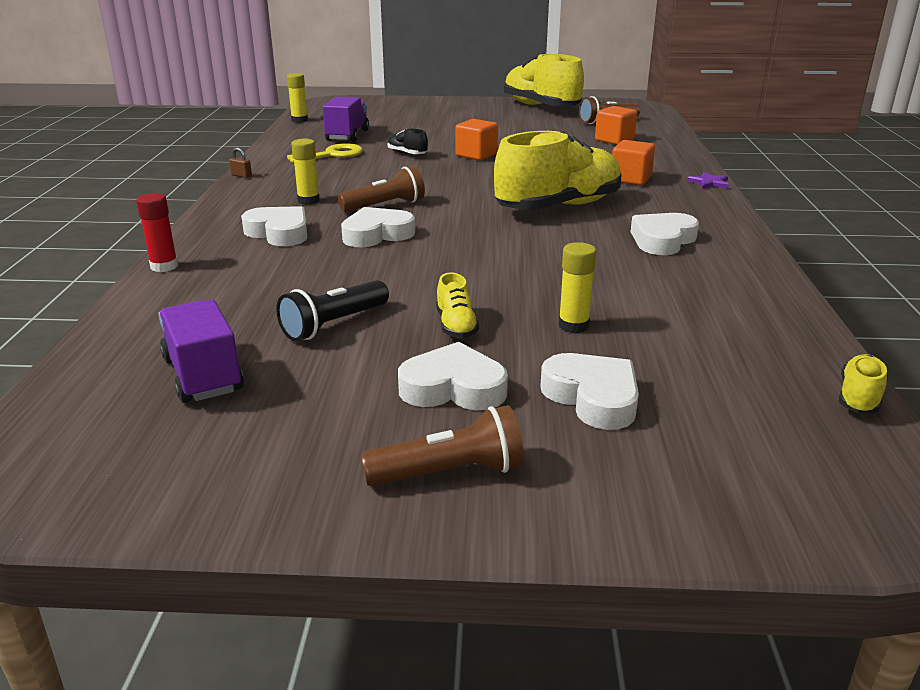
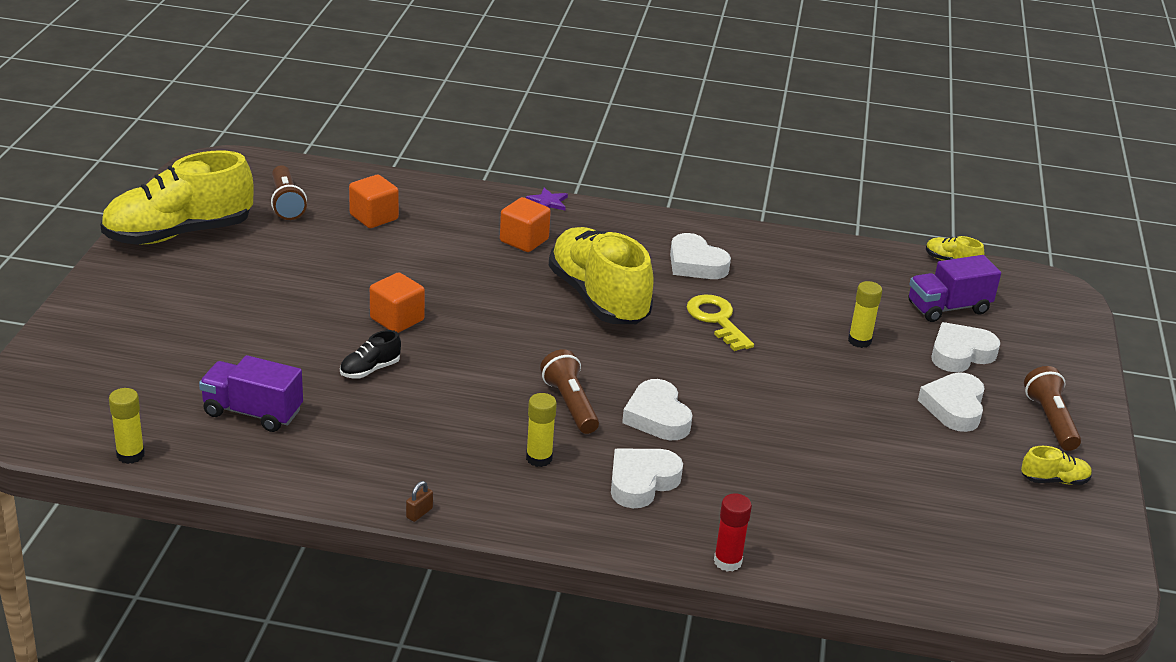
camera: 85 degrees left, 5 degrees up
(203, 375) = (946, 524): purple truck -> purple truck (948, 308)
(332, 155) = (350, 431): yellow key -> yellow key (717, 320)
(333, 325) = (859, 455): black flashlight -> none
(456, 326) = (861, 394): yellow shoe -> yellow shoe (1054, 480)

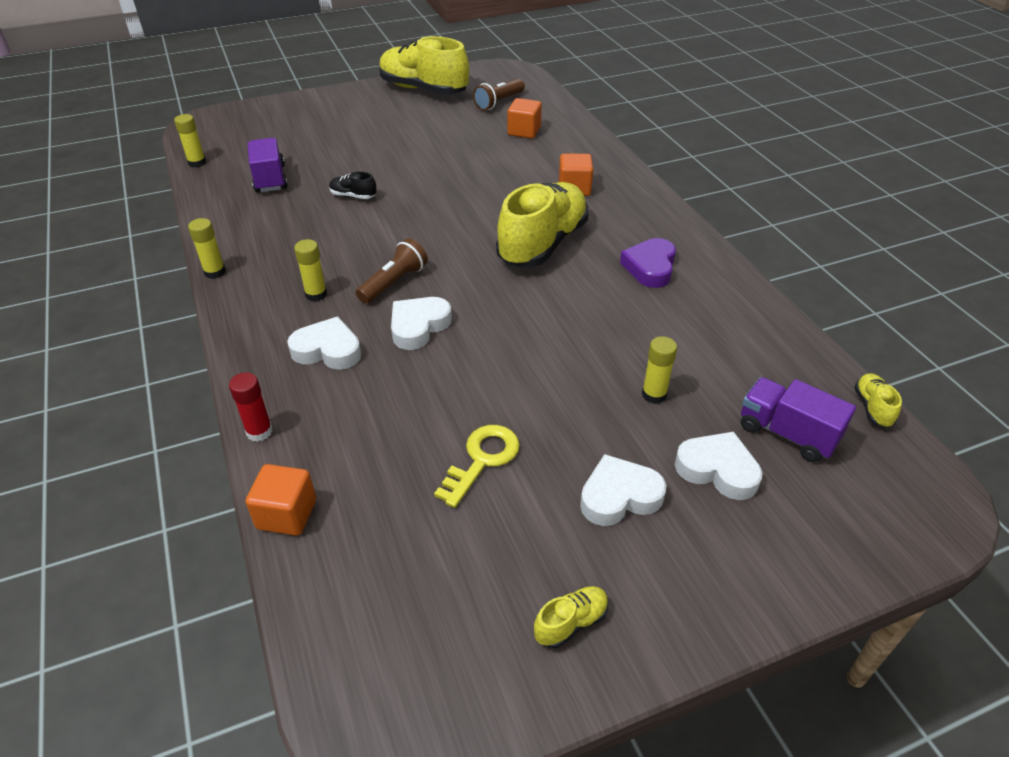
camera: 60 degrees right, 10 degrees up
(397, 319) = (419, 183): orange cube -> orange cube (286, 514)
(419, 513) = (215, 272): brown padlock -> yellow glue stick
(548, 202) = (637, 178): purple star -> none
(695, 264) = (650, 267): white heart -> purple heart
(717, 320) = (584, 306): yellow key -> yellow key (482, 460)
(1050, 420) = (679, 583): brown flashlight -> none
(1054, 480) = (571, 623): yellow shoe -> yellow shoe turned 90 degrees counterclockwise

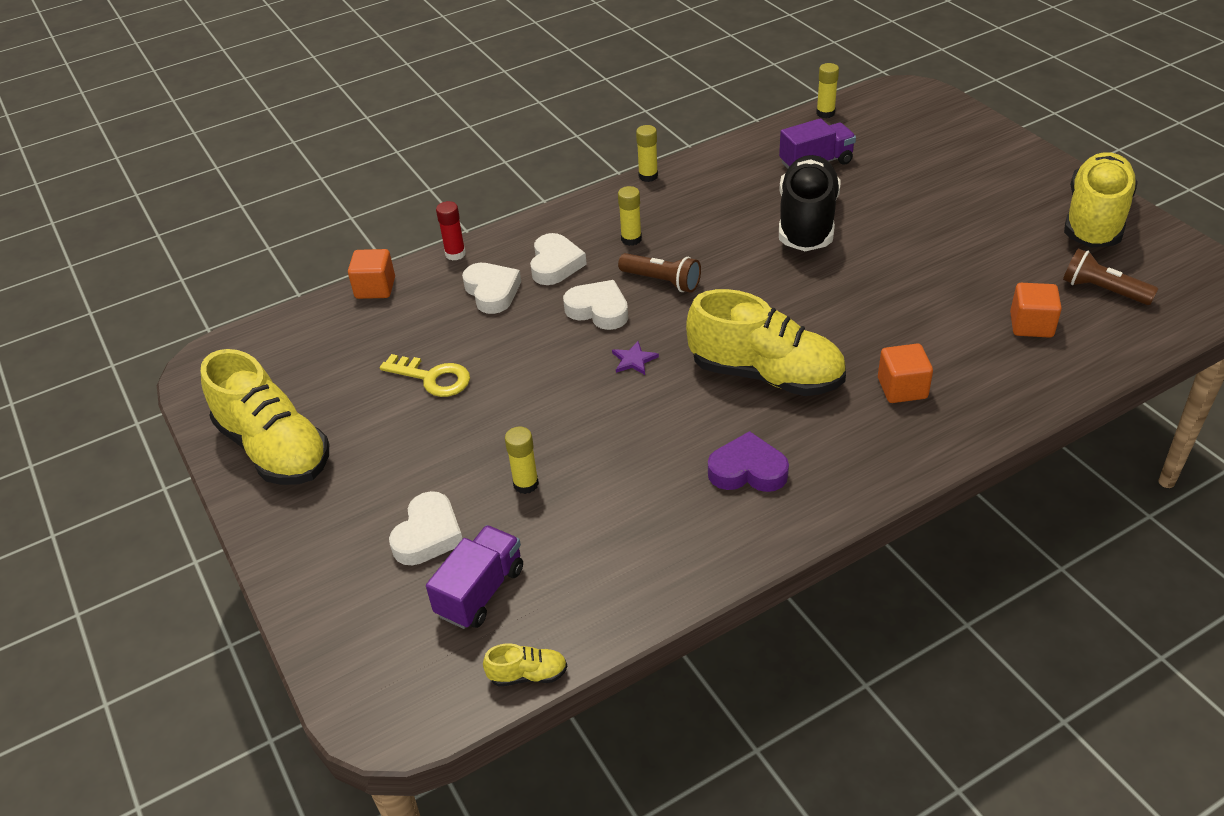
camera: 85 degrees right, 0 degrees up
(353, 196) = (807, 222): black shoe -> black shoe, size x2.47
(500, 311) = (634, 360): none -> purple star
(571, 623) = (274, 448): yellow shoe -> yellow shoe, size x2.47
(619, 496) = (395, 467): white heart -> white heart (492, 292)

